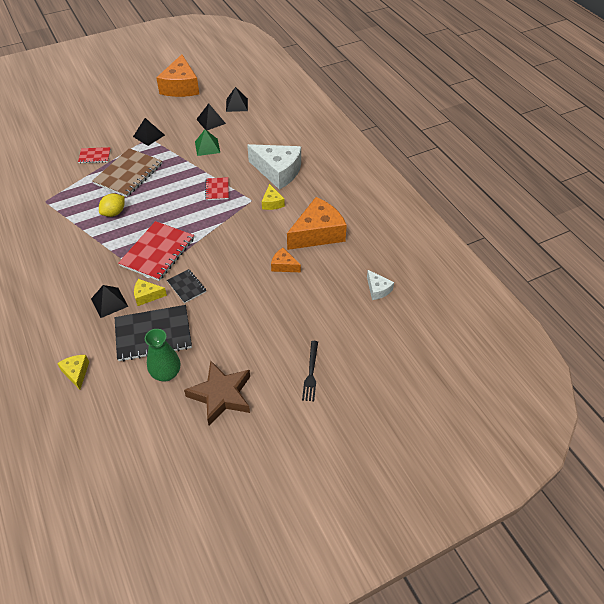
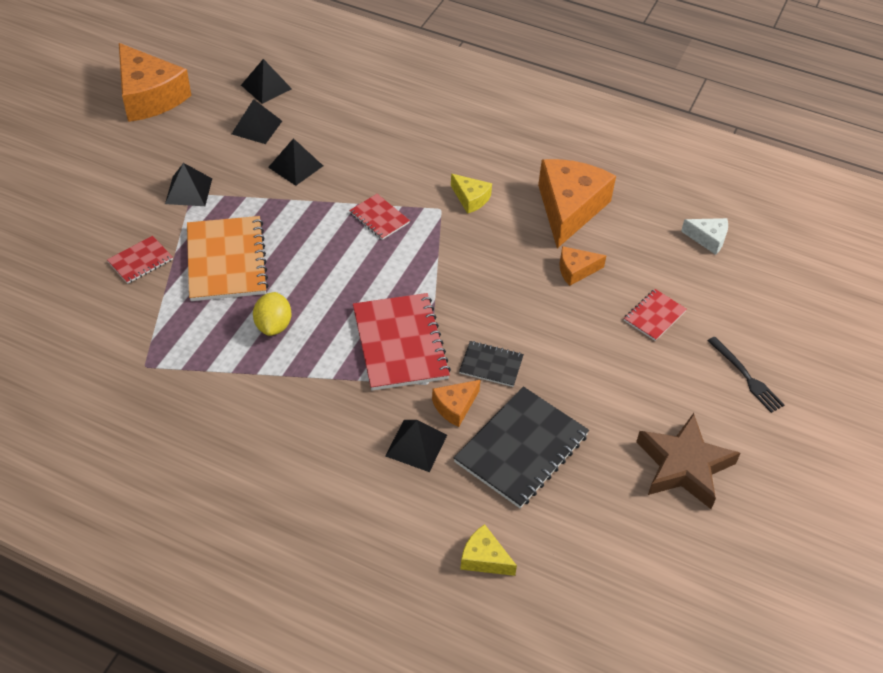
camera: 40 degrees left, 0 degrees up
(128, 174) = (226, 260): brown notebook -> orange notebook
(147, 296) = (455, 406): yellow cheese -> orange cheese
(166, 373) = (593, 484): green vase -> none
(207, 147) = (296, 166): green pyramid -> black pyramid
(278, 171) = (430, 154): white cheese -> none
(298, 311) = (654, 316): none -> red notebook

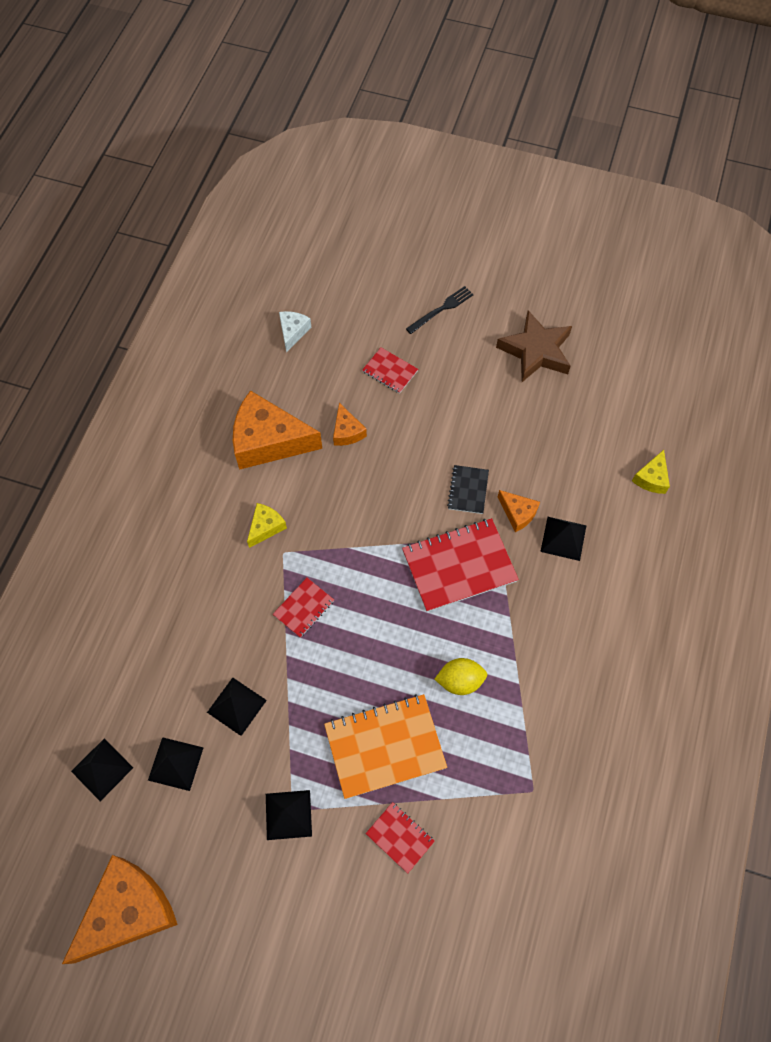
camera: 95 degrees left, 15 degrees up
(521, 448) = (547, 460): black notebook -> none

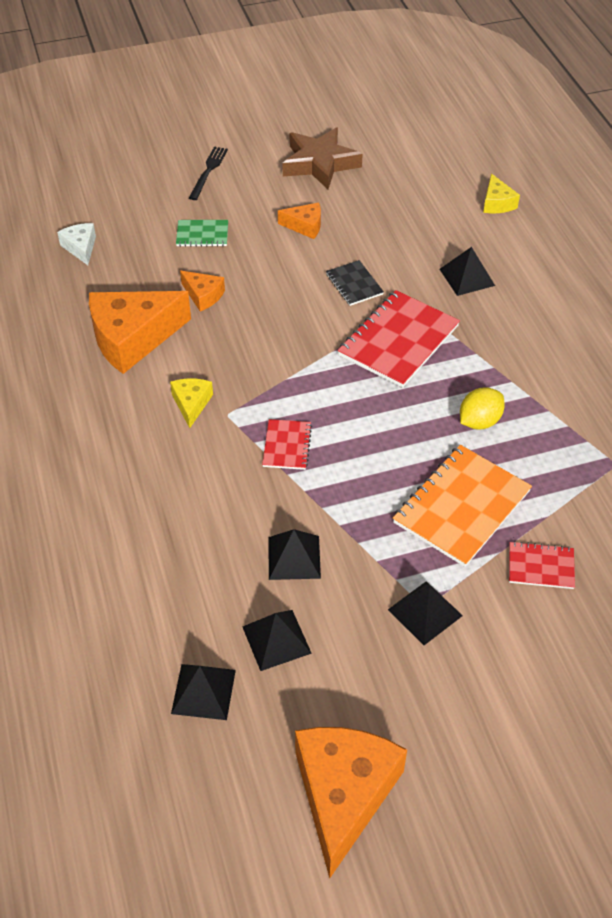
camera: 35 degrees left, 15 degrees down
(390, 371) = (202, 234): red notebook -> green notebook
(518, 513) = (412, 279): orange cheese -> orange cheese (305, 226)

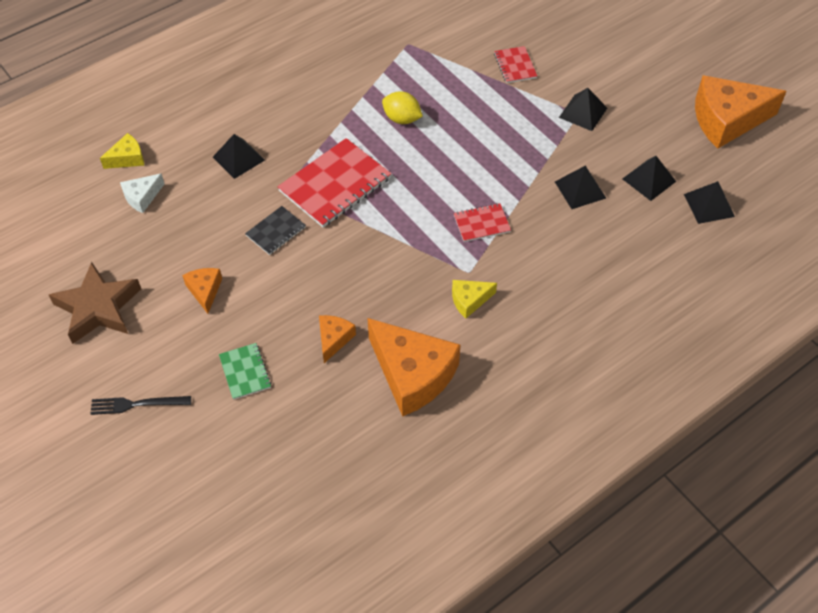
camera: 110 degrees left, 5 degrees up
(80, 248) = (302, 475): white cheese -> white cheese (142, 197)
(398, 340) = (335, 185): red notebook -> red notebook turned 60 degrees counterclockwise
(461, 507) = (487, 112): orange notebook -> none

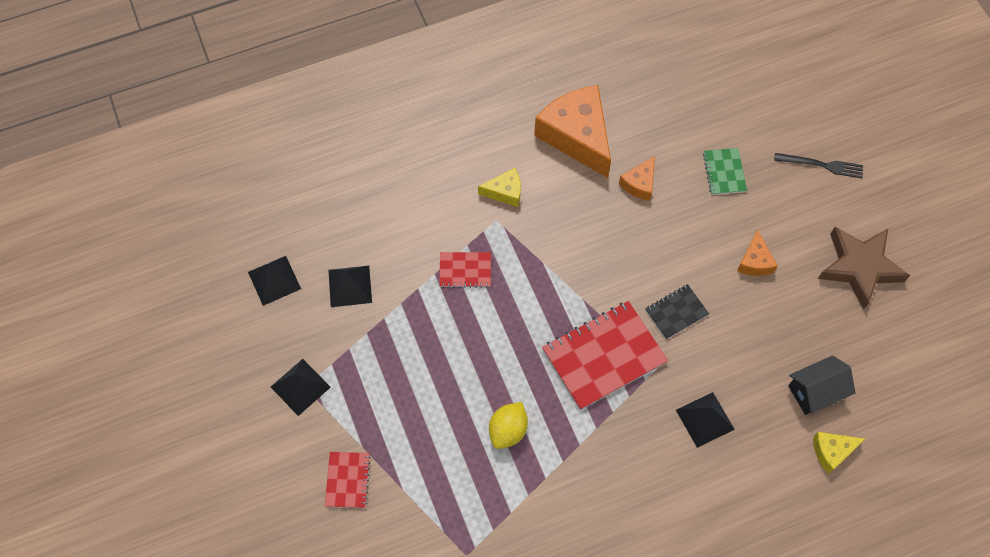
camera: 165 degrees left, 10 degrees up
(142, 197) = (815, 391): white cheese -> black house
(402, 119) = (508, 430): yellow lemon -> yellow lemon turned 75 degrees clockwise
(709, 205) = (231, 236): black pyramid -> none
(727, 120) = (149, 335): orange cheese -> none

